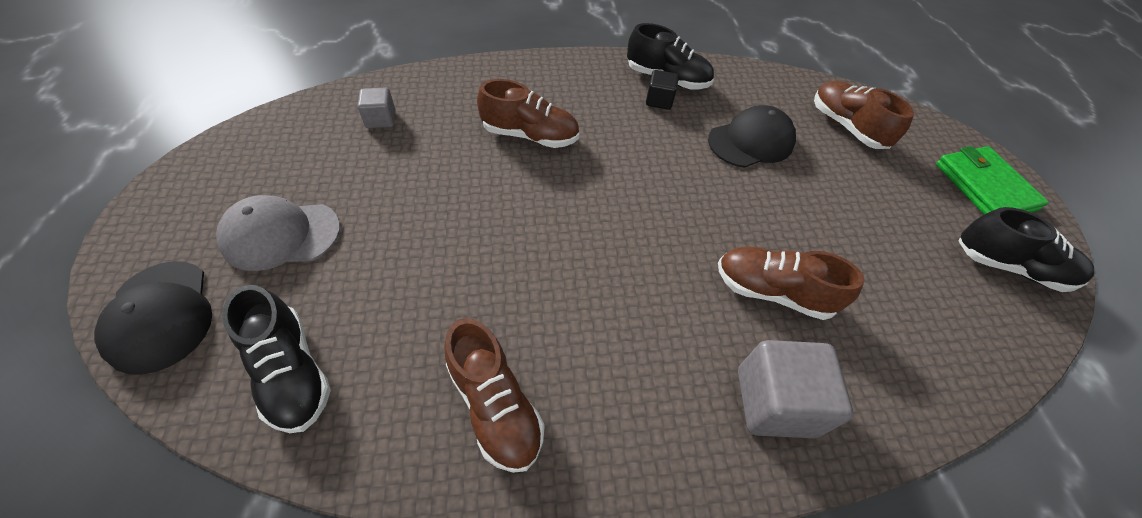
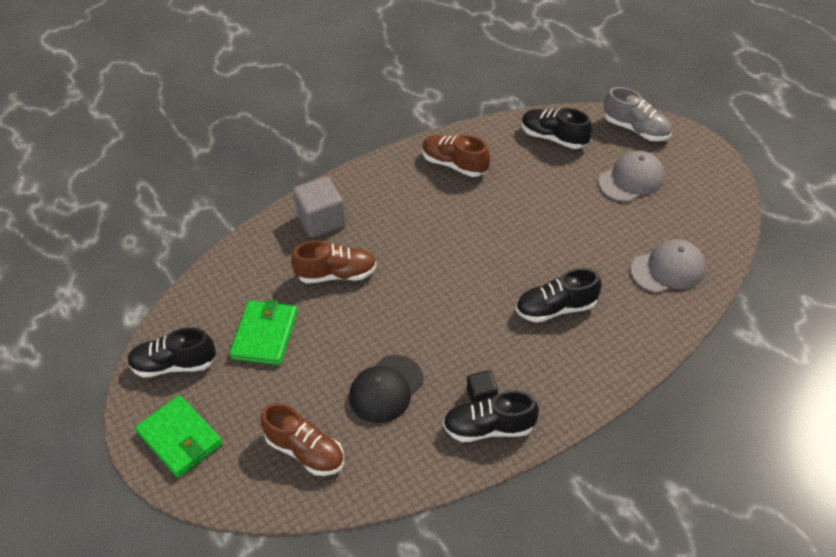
camera: 160 degrees right, 5 degrees down
(160, 316) = (636, 129): black cap -> grey shoe
(380, 119) = (668, 269): grey cube -> grey cap
(530, 135) = (556, 308): brown shoe -> black shoe
(885, 252) = (265, 335): none -> green wallet

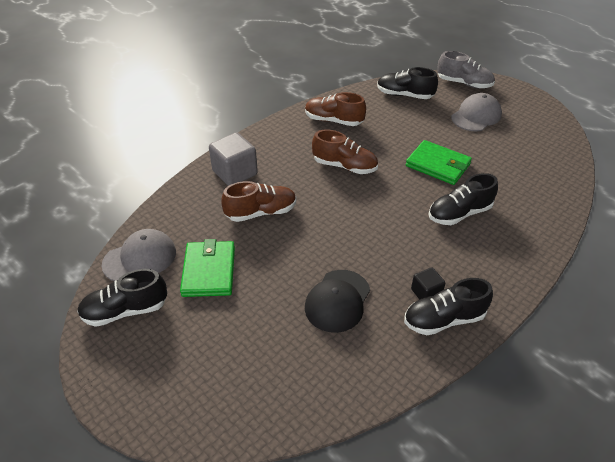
camera: 15 degrees left, 5 degrees down
(180, 438) = (146, 380): green wallet -> green wallet (438, 165)
(305, 451) = (278, 370): brown shoe -> brown shoe (344, 166)
(668, 269) = (534, 173): grey cap -> grey cap (140, 258)

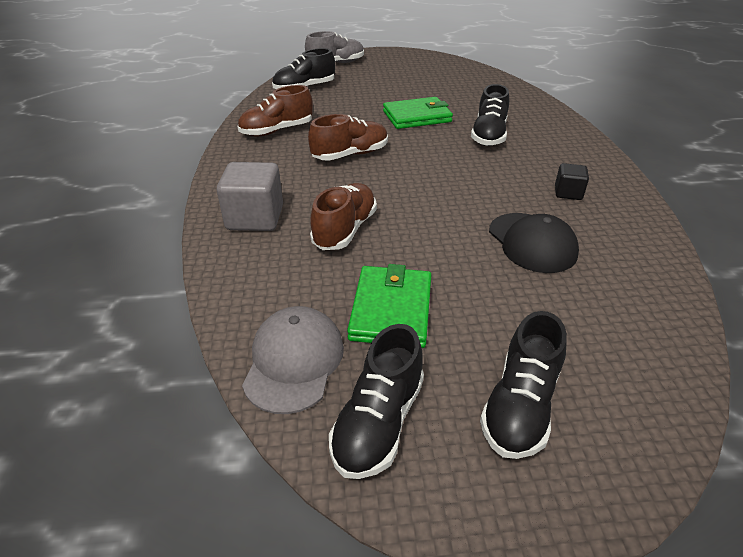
camera: 50 degrees left, 5 degrees down
(209, 271) = (391, 309): green wallet -> green wallet turned 60 degrees clockwise
(444, 319) = (608, 199): black shoe -> black shoe (520, 406)
(476, 116) = (383, 77): grey cap -> none

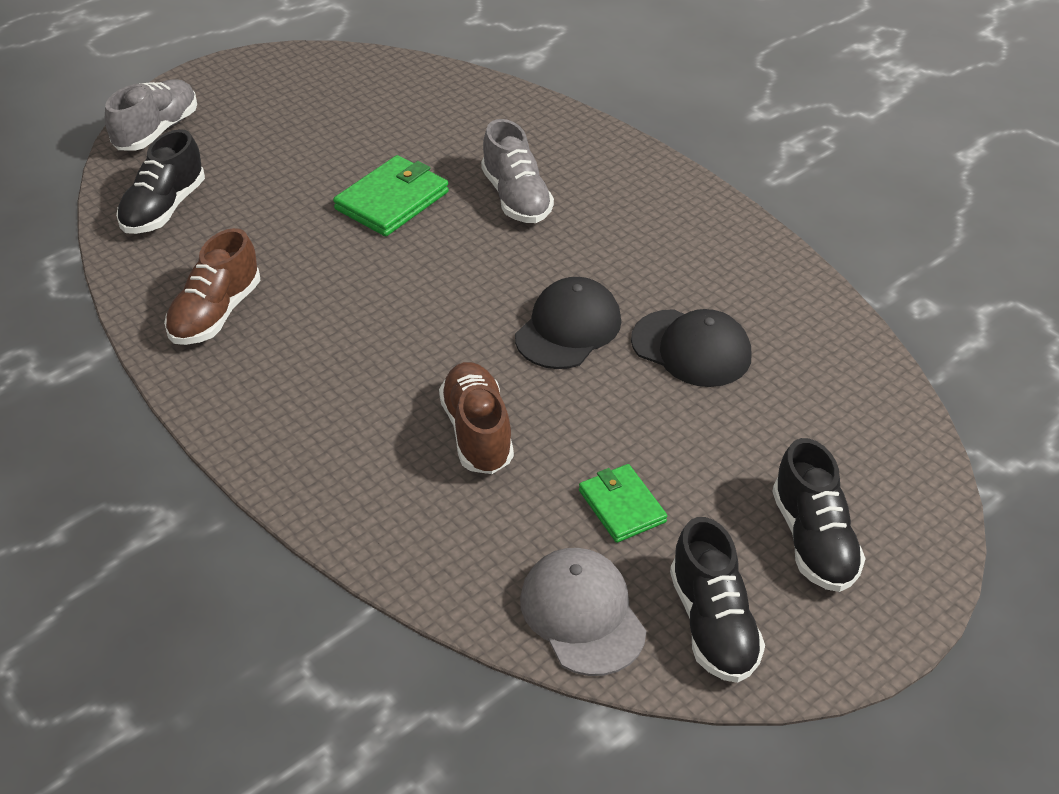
camera: 35 degrees left, 5 degrees up
(255, 218) = (350, 470): grey cube -> none
(350, 155) = (367, 311): brown shoe -> none
(391, 309) = (622, 506): green wallet -> green wallet, size x0.66
(457, 202) = (568, 328): none -> black cap
(488, 135) = (516, 198): black shoe -> grey shoe
(568, 193) = (677, 256): black cube -> none

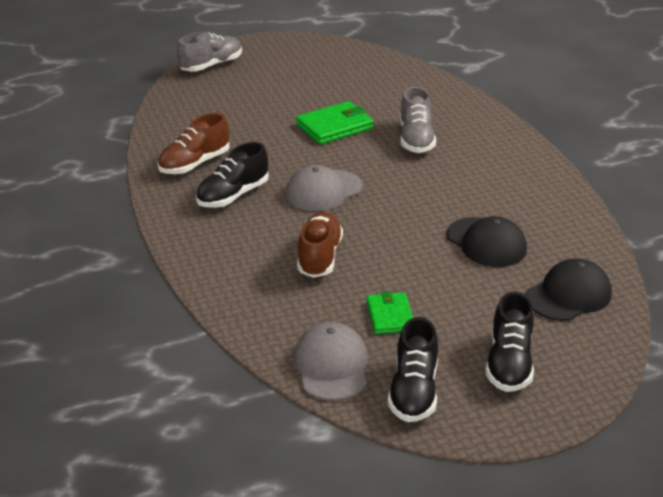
camera: 20 degrees right, 10 degrees down
(164, 208) = (193, 105): black shoe -> black shoe (233, 195)
(429, 316) = (323, 191): none -> grey cap
(568, 328) = (409, 215): black cap -> black cap (568, 295)

